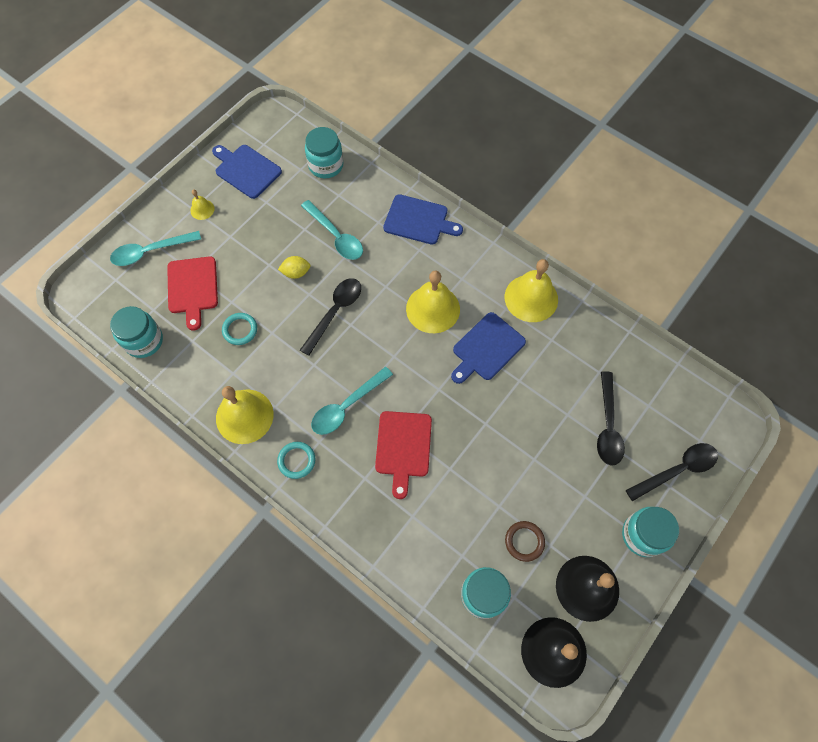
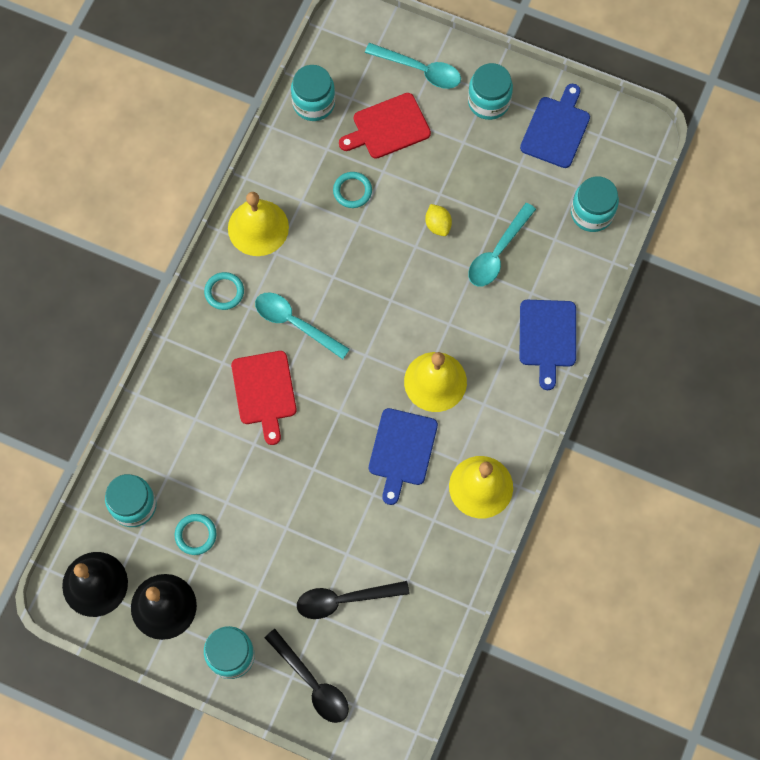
camera: 75 degrees right, 5 degrees up
(151, 251) = (419, 70): turquoise spoon -> turquoise spoon turned 150 degrees clockwise
(202, 209) = (488, 102): yellow bell -> turquoise jar
(335, 312) = (400, 280): black spoon -> none
(403, 447) = (264, 392): red cutting board -> red cutting board turned 90 degrees counterclockwise
(486, 348) = (402, 451): blue cutting board -> blue cutting board turned 105 degrees counterclockwise
(524, 541) = (195, 535): brown ring -> turquoise ring

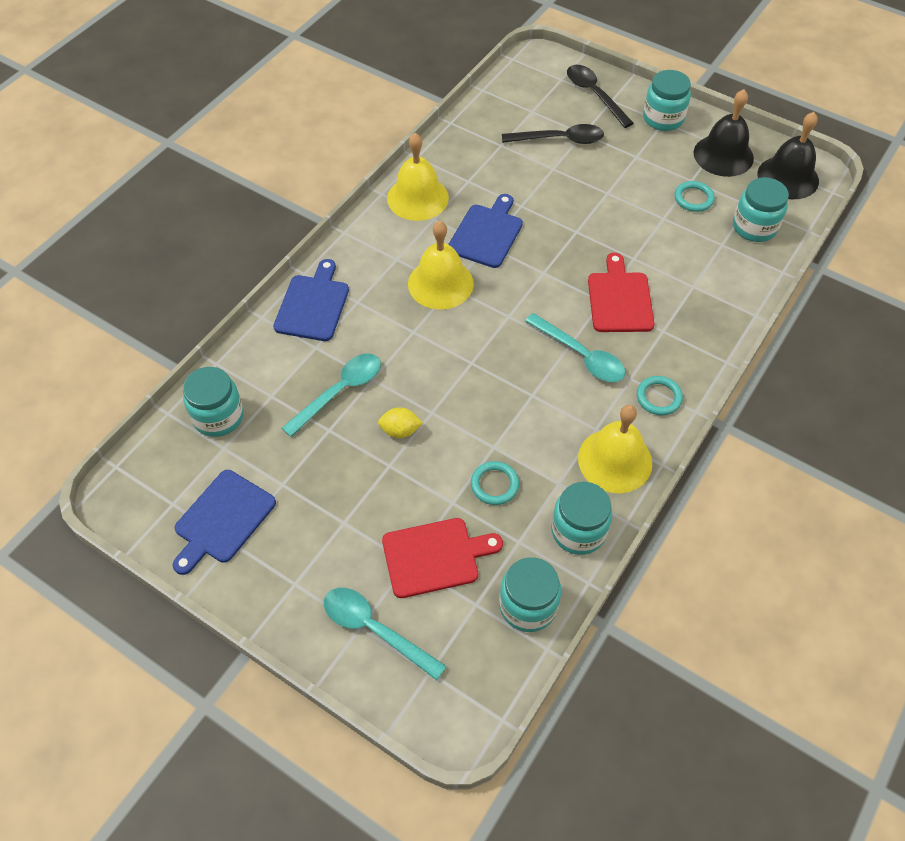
camera: 170 degrees left, 15 degrees down
(438, 225) = (400, 431): yellow lemon -> yellow lemon turned 75 degrees counterclockwise
(488, 102) = (296, 569): turquoise jar -> turquoise jar (578, 531)

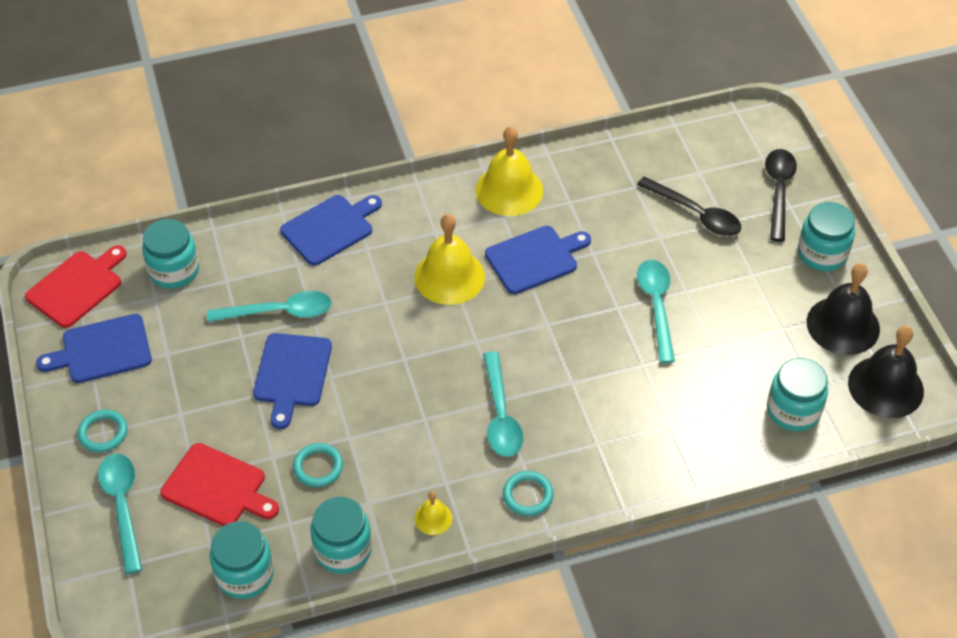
camera: 40 degrees right, 5 degrees down
(400, 431) = (292, 374): yellow lemon -> blue cutting board
(601, 215) = (656, 306): none -> turquoise spoon
(615, 460) = (433, 518): yellow bell -> yellow bell, size x0.47
(619, 299) = (588, 390): red cutting board -> red cutting board (77, 287)
(693, 198) = (763, 347): turquoise ring -> turquoise ring (103, 433)

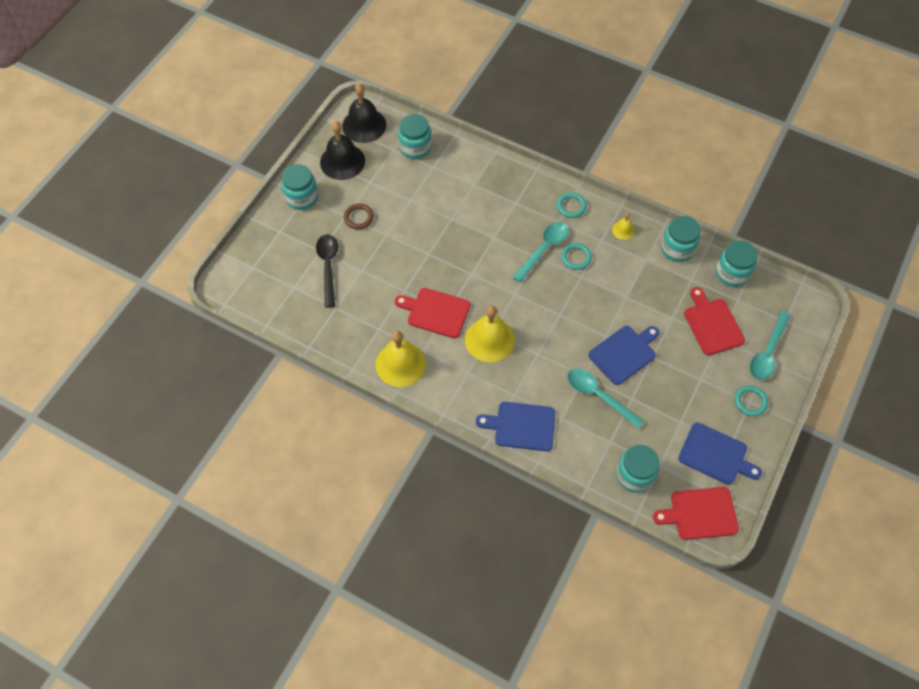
camera: 135 degrees left, 10 degrees up
(318, 467) = (654, 295): turquoise ring -> turquoise ring (576, 257)
(535, 258) = (435, 312): blue cutting board -> red cutting board
(656, 306) = (410, 238): turquoise spoon -> none
(737, 283) = (358, 217): none -> brown ring
(778, 191) = (273, 243): black spoon -> none

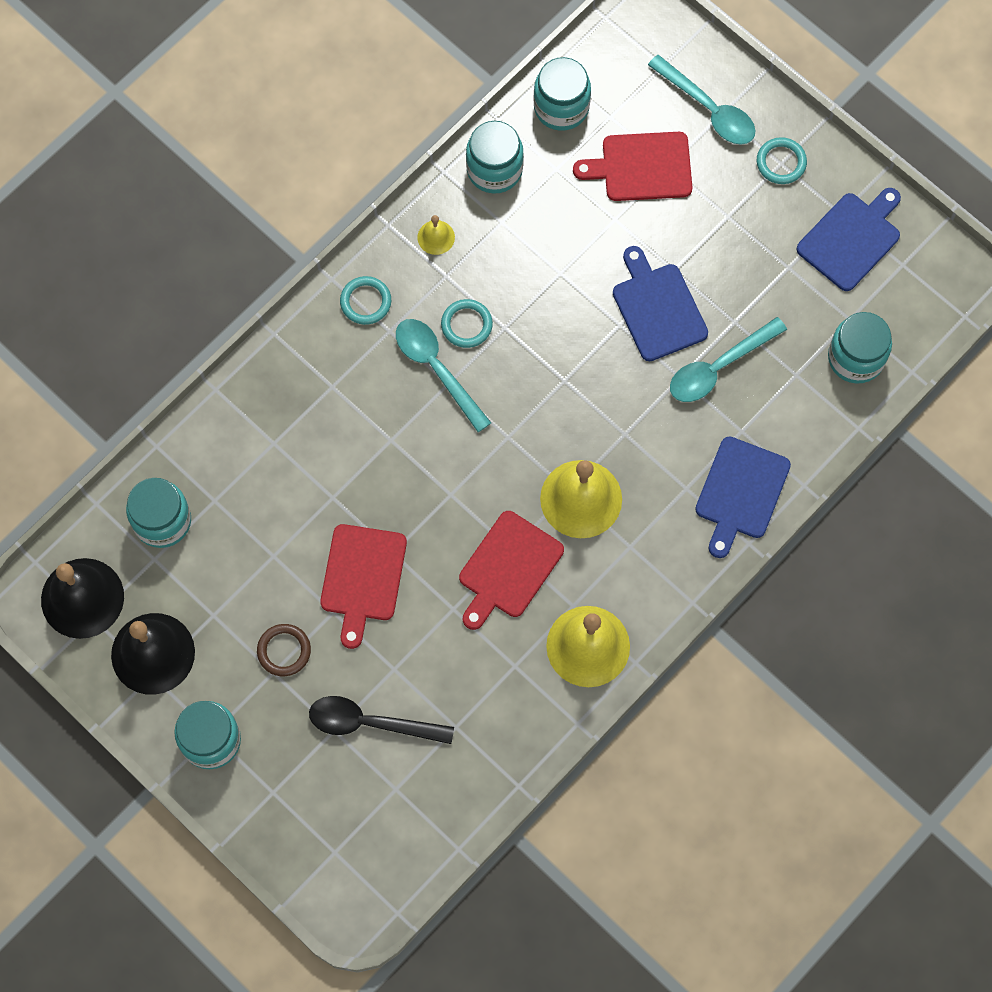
camera: 75 degrees left, 10 degrees up
(700, 513) = (932, 290): red cutting board -> red cutting board (362, 578)

